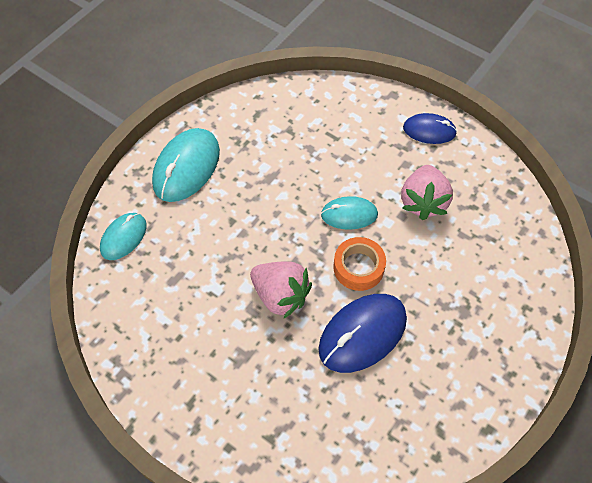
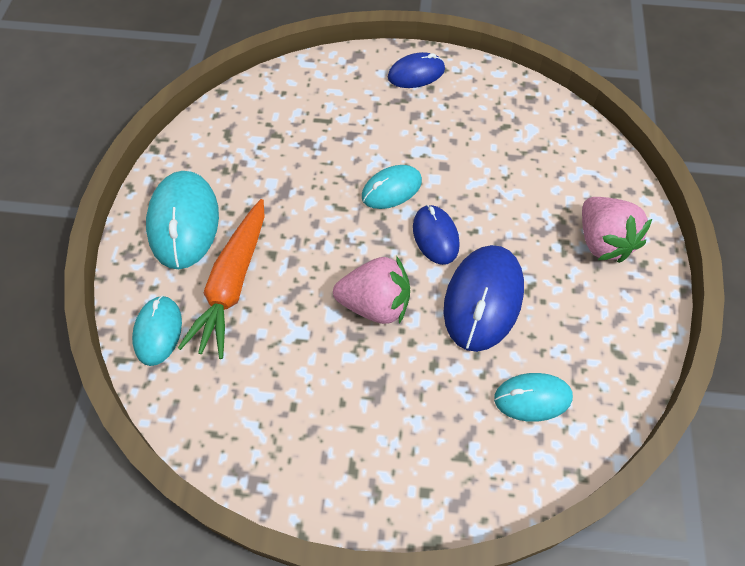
camera: 30 degrees left, 0 degrees up
(191, 229) = (232, 285): none -> orange carrot
(350, 427) = (532, 398): none -> turquoise mouse
(358, 267) = (435, 236): orange tape -> blue mouse
(423, 202) = (455, 143): pink strawberry -> pink strawberry (603, 241)

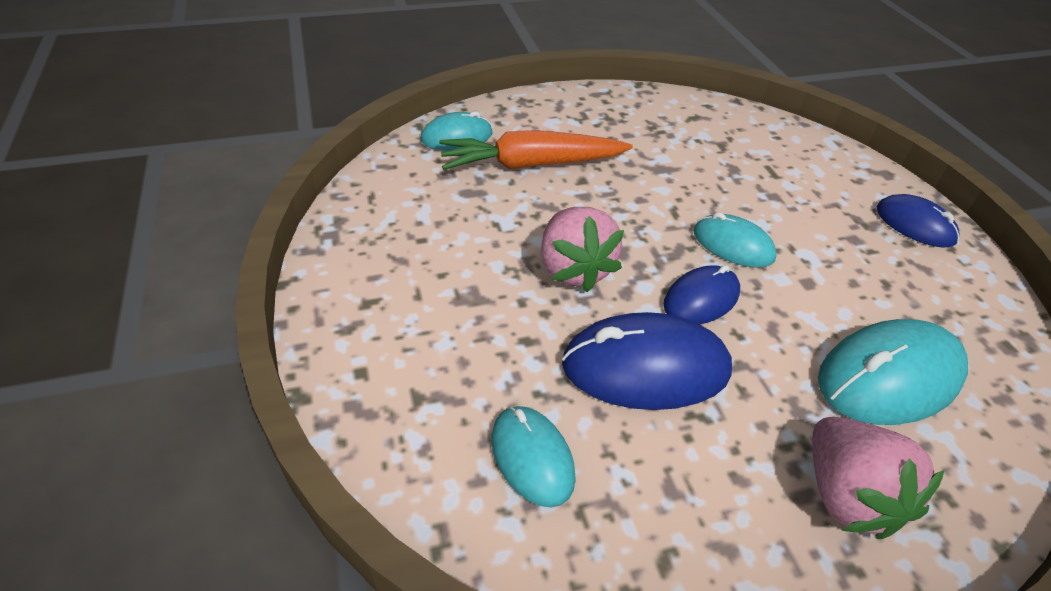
camera: 65 degrees right, 15 degrees down
(183, 222) = (576, 119): turquoise mouse -> turquoise mouse (889, 377)
(603, 241) = (846, 495): pink strawberry -> pink strawberry turned 60 degrees counterclockwise

